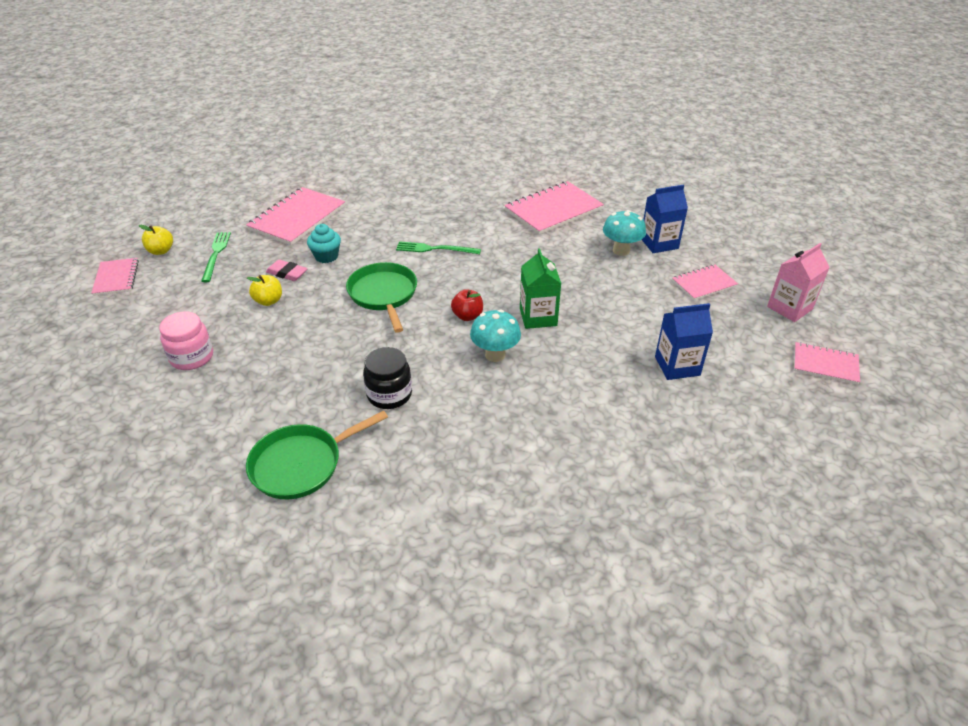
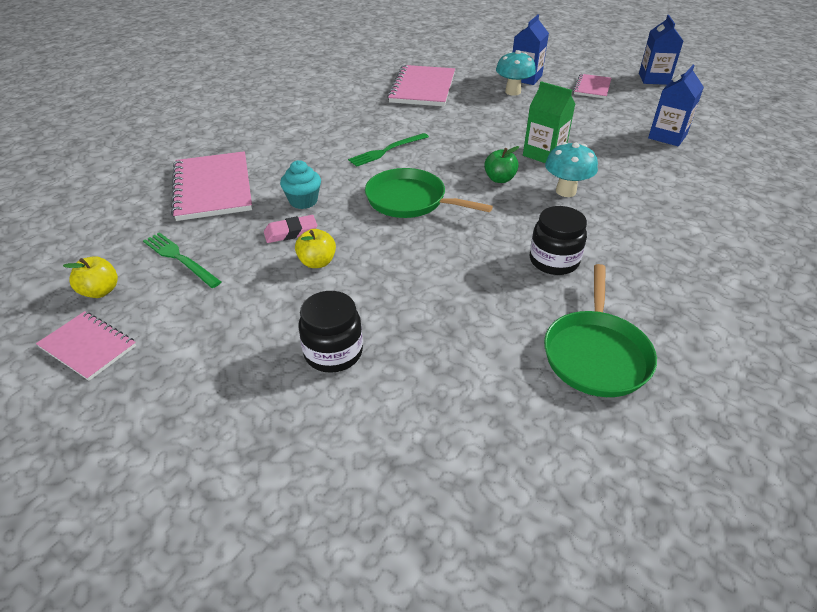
camera: 45 degrees left, 0 degrees up
(192, 357) = (333, 352): pink jar -> black jar
(467, 316) = (499, 179): red apple -> green apple
(789, 308) = (654, 79): pink carton -> blue carton
(825, 364) = (721, 97): pink notebook -> none

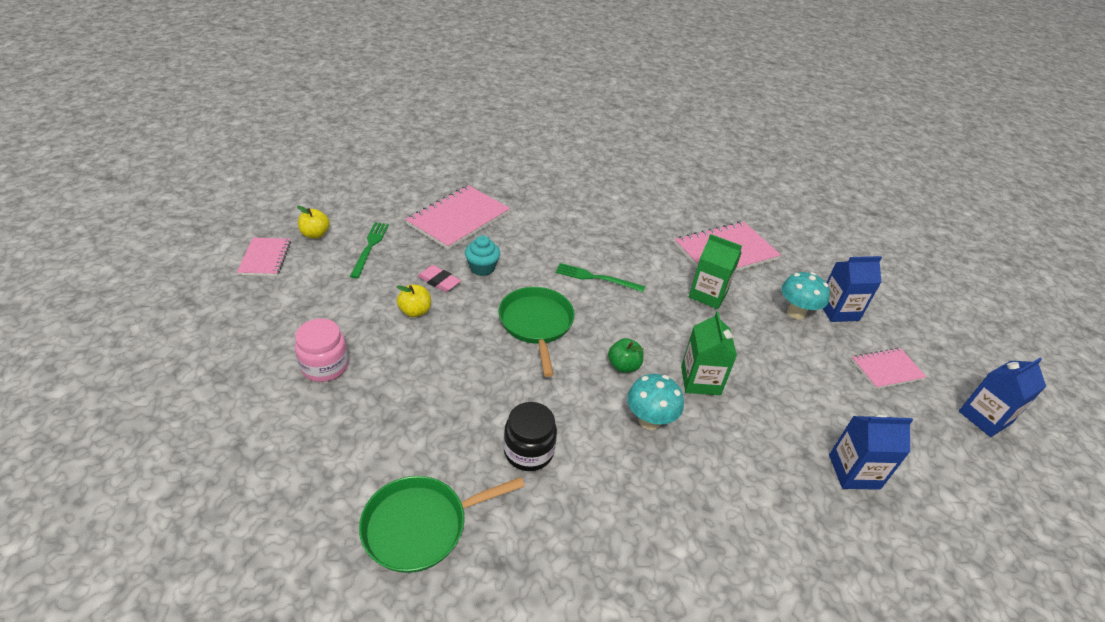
camera: 50 degrees right, 0 degrees up
(333, 352) = (325, 366): black jar -> pink jar
(460, 114) = (708, 294): none -> green carton

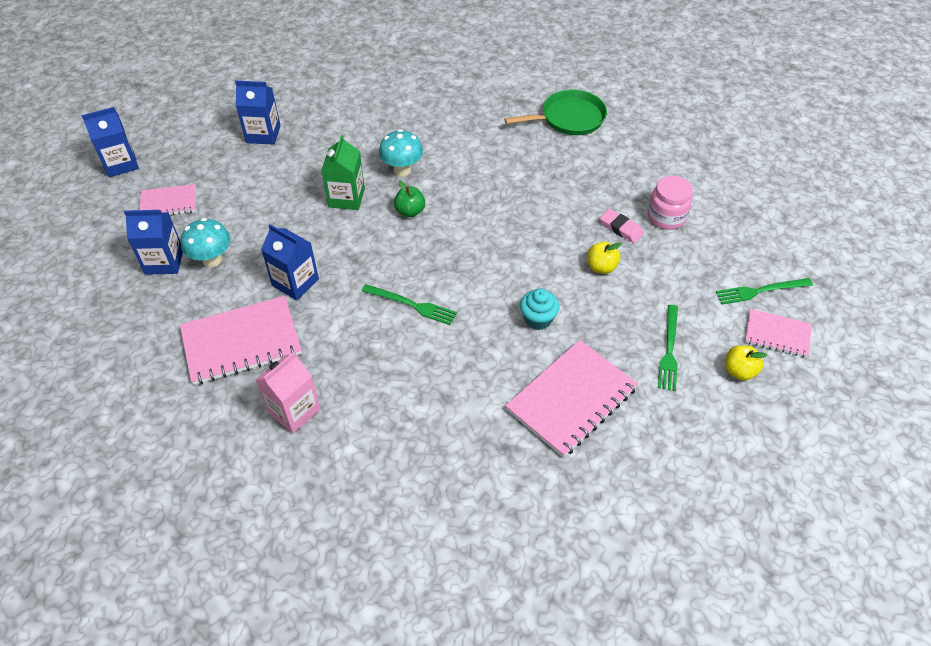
camera: 170 degrees left, 10 degrees up
(258, 292) = (760, 291): none -> green fork
(265, 258) = (777, 334): pink notebook -> pink notebook turned 75 degrees counterclockwise
(439, 281) = (583, 302): pink eraser -> pink eraser (621, 228)
(528, 451) = (498, 153): black jar -> none
(536, 324) = (483, 252): green pan -> none
(662, 214) = (294, 411): none -> pink carton
(708, 294) = (295, 282): green carton -> blue carton

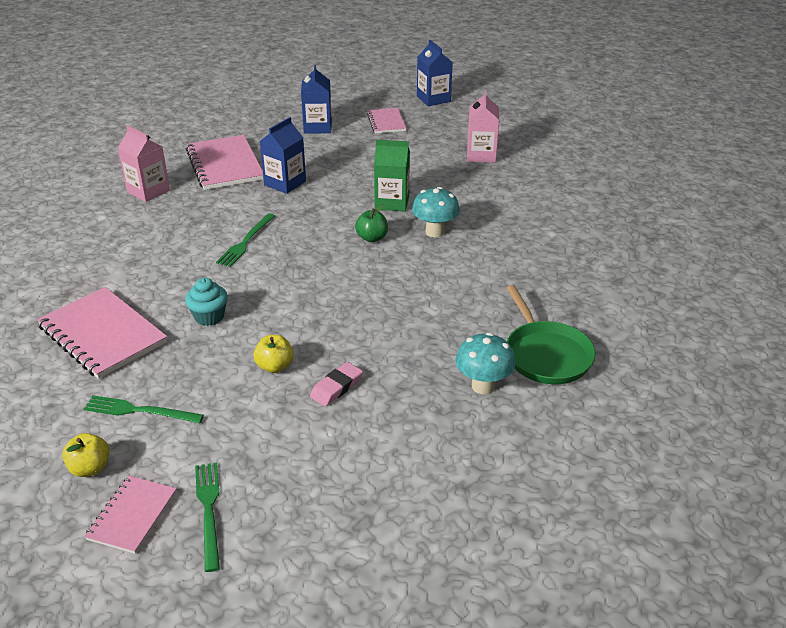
camera: 90 degrees right, 15 degrees down
(212, 260) = (317, 146): turquoise mushroom -> turquoise mushroom (483, 386)
(263, 134) = (481, 155): blue carton -> pink carton
(666, 217) = (355, 431): pink jar -> none

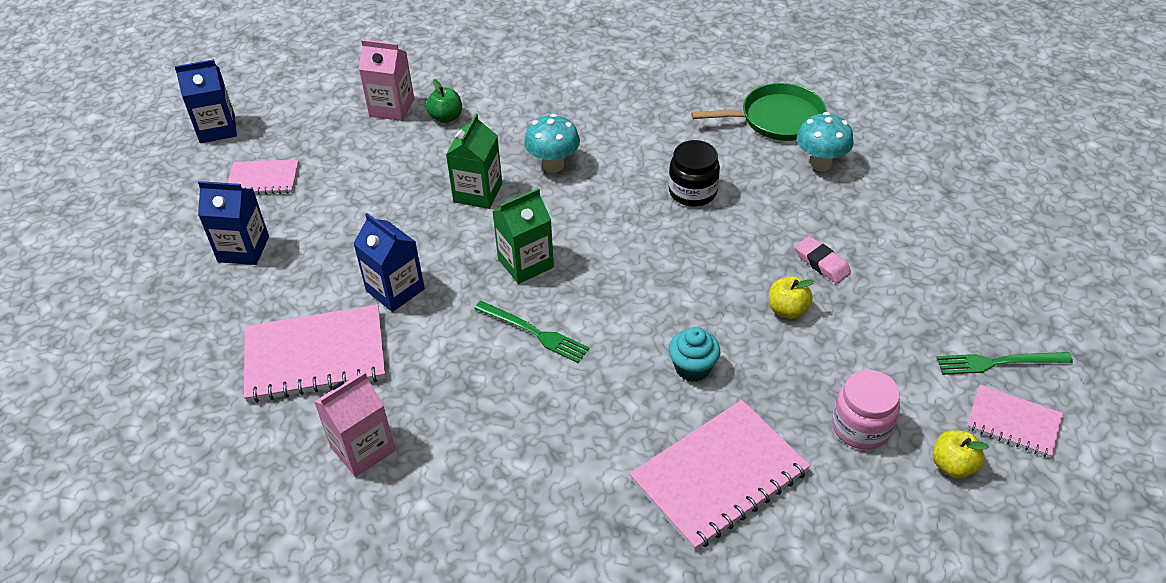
camera: 80 degrees left, 10 degrees up
(139, 411) = (861, 427): green fork -> pink jar
(317, 231) = (525, 263): none -> green carton
(372, 238) = (553, 216): green apple -> green apple (446, 117)
(419, 306) = (692, 192): none -> black jar

